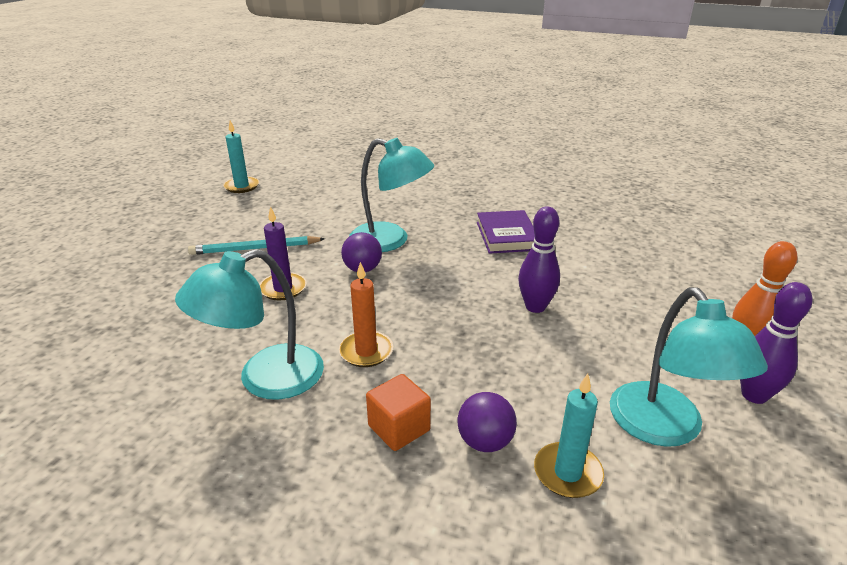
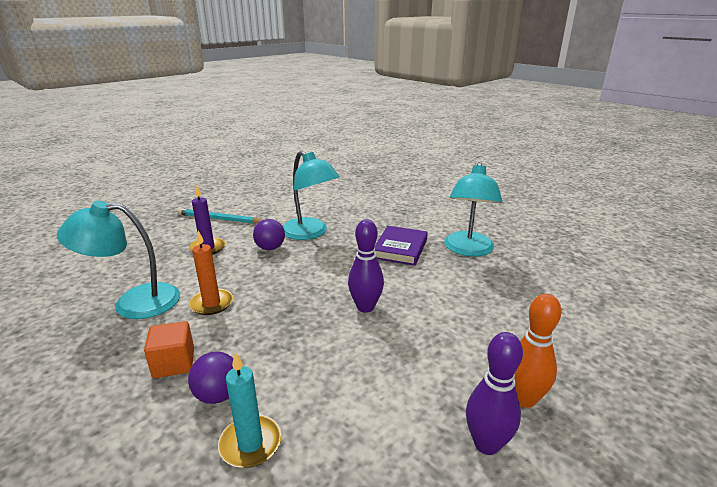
camera: 25 degrees right, 5 degrees down
(242, 186) = (254, 179): turquoise candle -> none
(664, 428) = (368, 440): turquoise lamp -> turquoise lamp (468, 250)

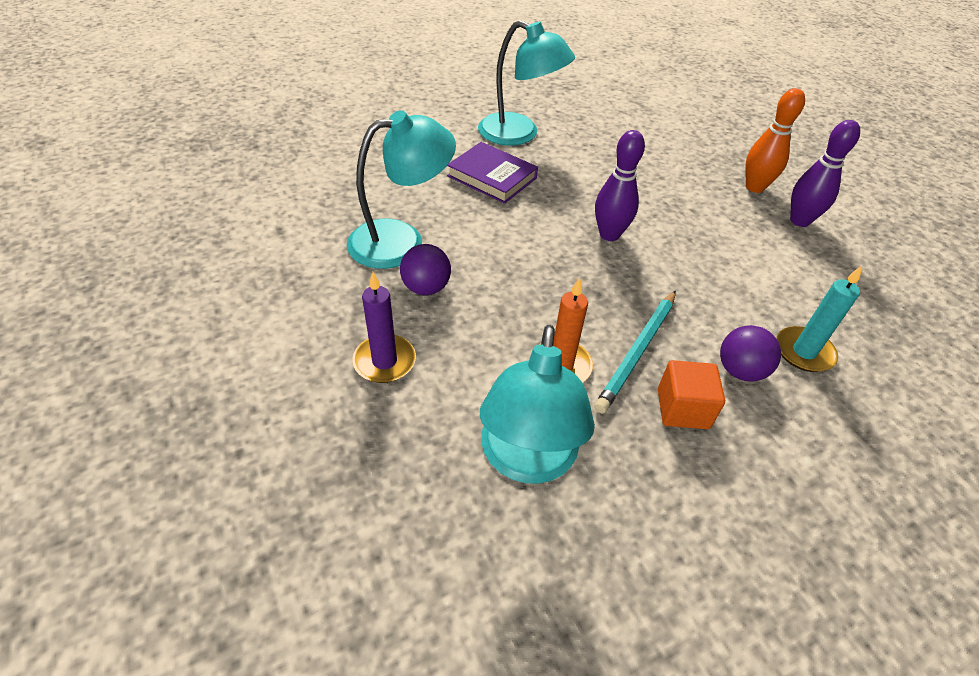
camera: 75 degrees left, 20 degrees up
(219, 219) = (270, 338): turquoise pencil -> turquoise pencil (637, 352)

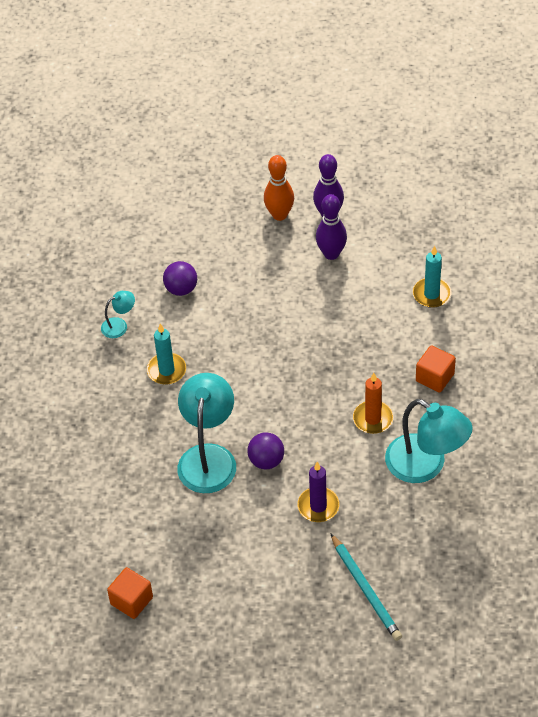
camera: 55 degrees left, 5 degrees up
(171, 247) = (131, 601): none -> orange cube
(492, 177) = (166, 370): purple book -> turquoise candle
(519, 134) = (119, 325): turquoise lamp -> turquoise lamp, size x0.47
(609, 234) = (276, 332): purple bowling pin -> purple bowling pin (331, 254)
(637, 352) = (385, 375): turquoise pencil -> turquoise pencil (366, 589)
(740, 370) = (426, 334): purple ball -> purple ball (181, 289)

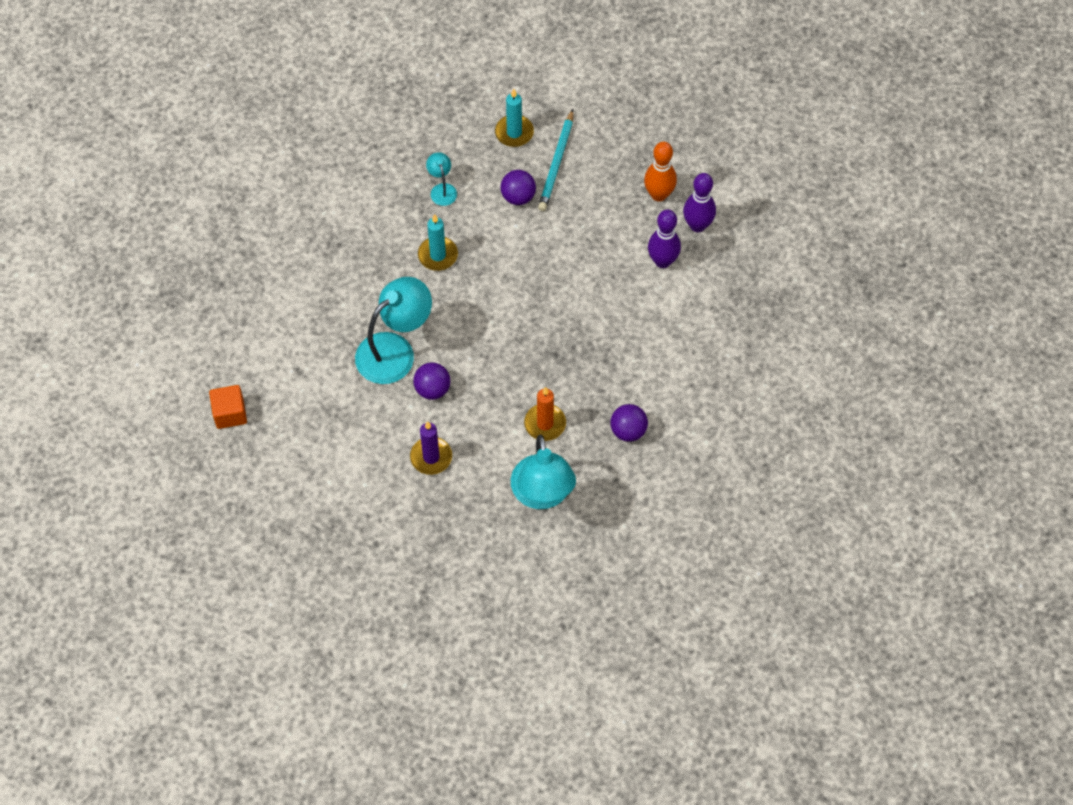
camera: 40 degrees right, 10 degrees up
(119, 325) = (442, 189): turquoise lamp -> turquoise lamp turned 120 degrees counterclockwise
(366, 589) = (395, 550): turquoise pencil -> turquoise pencil (557, 163)
(431, 294) = (702, 360): turquoise candle -> turquoise candle (514, 132)
(435, 377) = (628, 431): orange cube -> purple ball

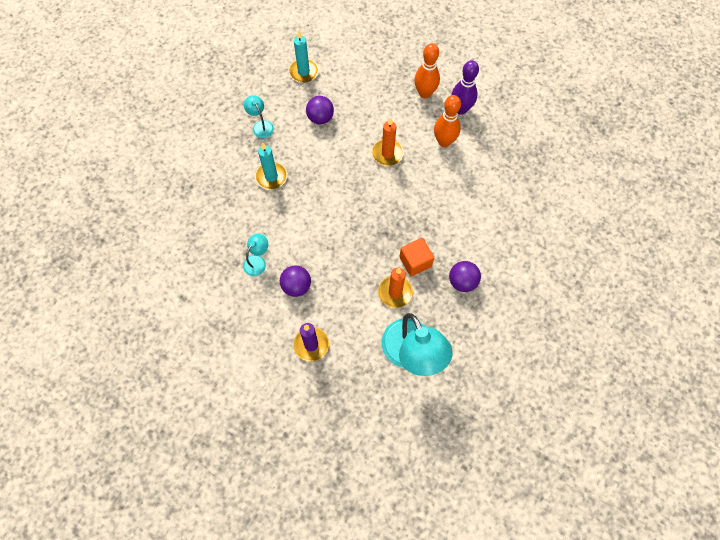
camera: 15 degrees left, 5 degrees up
(230, 413) = (133, 349): orange cube -> orange cube (415, 262)
(395, 350) = (257, 261): turquoise lamp -> turquoise lamp, size x0.47
(557, 163) = (342, 87): turquoise pencil -> none
(587, 260) = (387, 153): none -> orange candle
(662, 261) = (444, 141): purple bowling pin -> orange bowling pin

